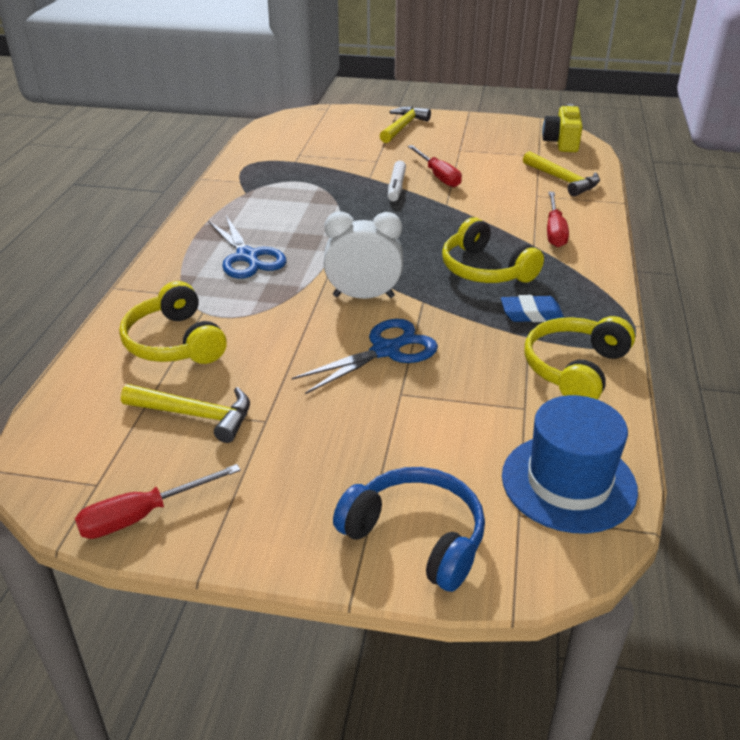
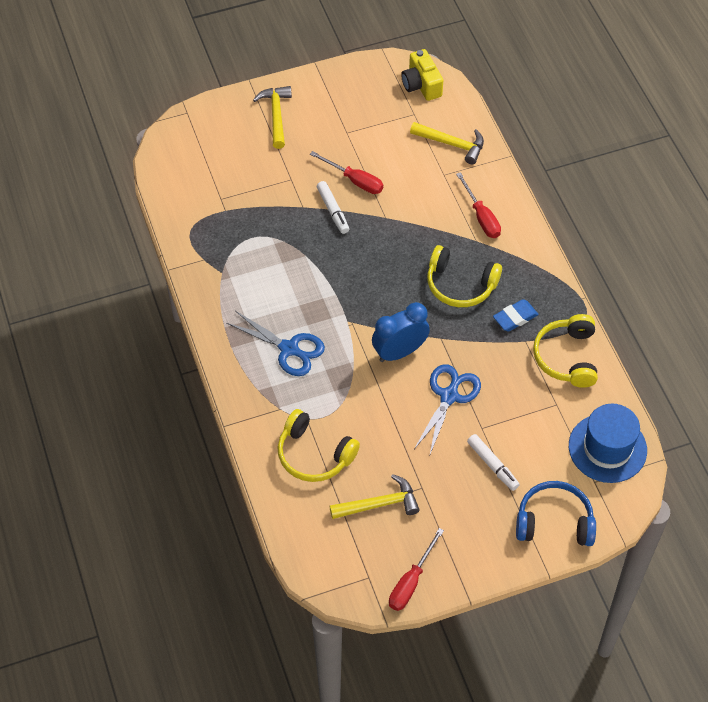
camera: 30 degrees left, 20 degrees up
(363, 296) = (399, 352): white clock -> blue clock
(381, 435) = (492, 465): none -> white marker

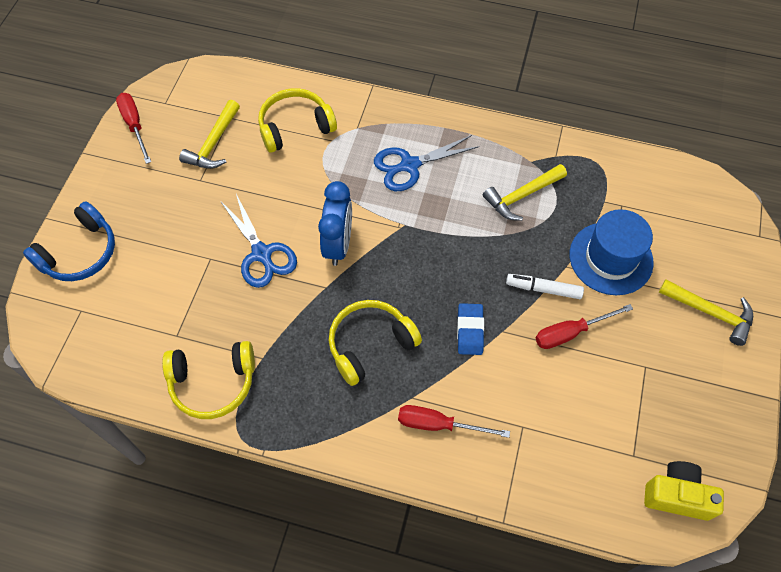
camera: 125 degrees right, 5 degrees up
(451, 144) = (561, 465): yellow hammer -> yellow hammer (522, 196)
(492, 465) = (170, 243): white marker -> none
(515, 317) = (294, 368): blue eraser -> blue eraser (470, 331)
(567, 357) = (213, 382): yellow headphones -> yellow headphones turned 135 degrees clockwise
(607, 448) = (97, 345): blue hat -> blue hat (611, 258)

